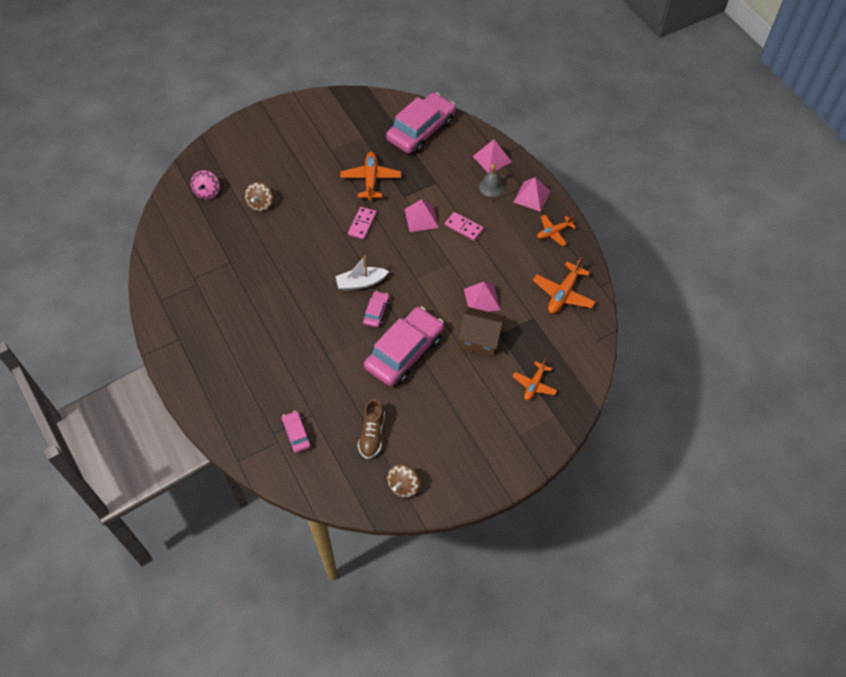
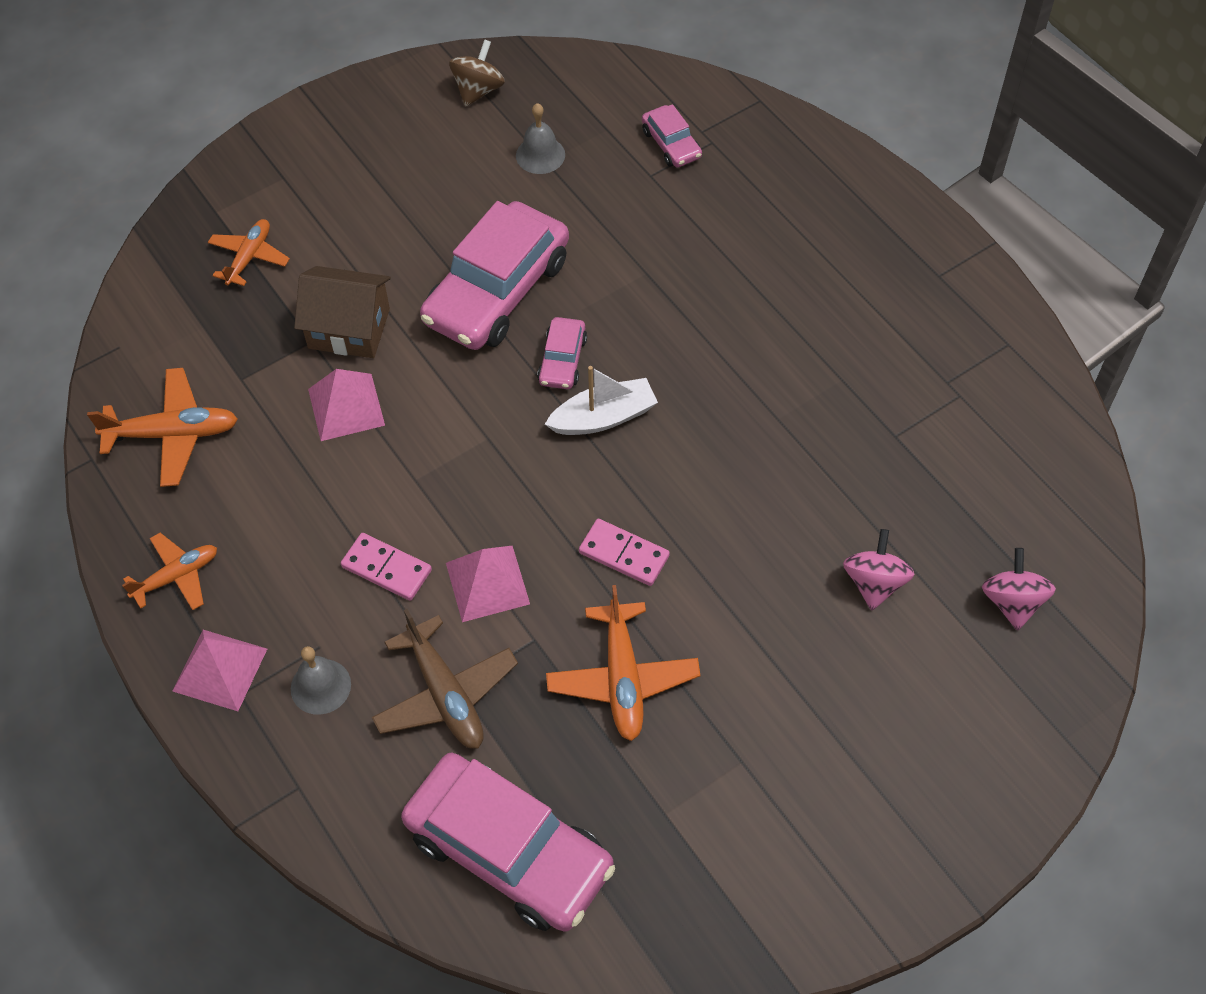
camera: 175 degrees right, 0 degrees up
(260, 204) = (874, 583): brown spinning top -> pink spinning top
(362, 224) = (624, 554): pink domino -> pink domino turned 75 degrees counterclockwise
(372, 434) = (540, 155): brown shoe -> grey bell
(421, 130) = (508, 851): pink car -> pink car turned 90 degrees counterclockwise
(441, 180) = (445, 694): none -> brown plane
(492, 159) = (316, 774): pink pyramid -> none
(563, 294) = (172, 434): orange plane -> orange plane turned 60 degrees clockwise

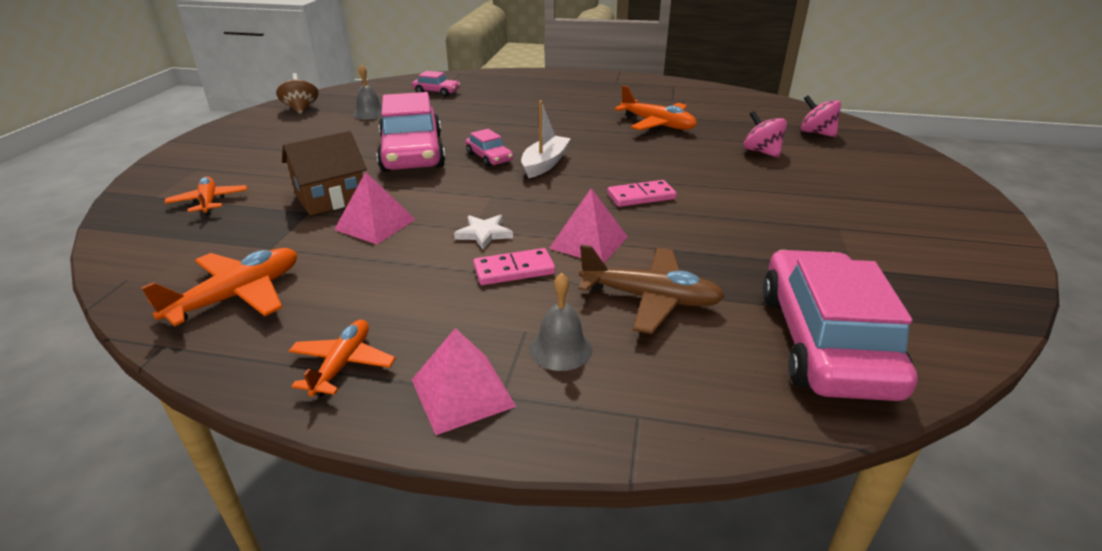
camera: 45 degrees left, 25 degrees down
(417, 496) = (484, 234): none -> white star
(508, 851) = (825, 341): pink car -> pink car turned 75 degrees counterclockwise
(622, 678) = (728, 234): orange plane -> orange plane (657, 124)

